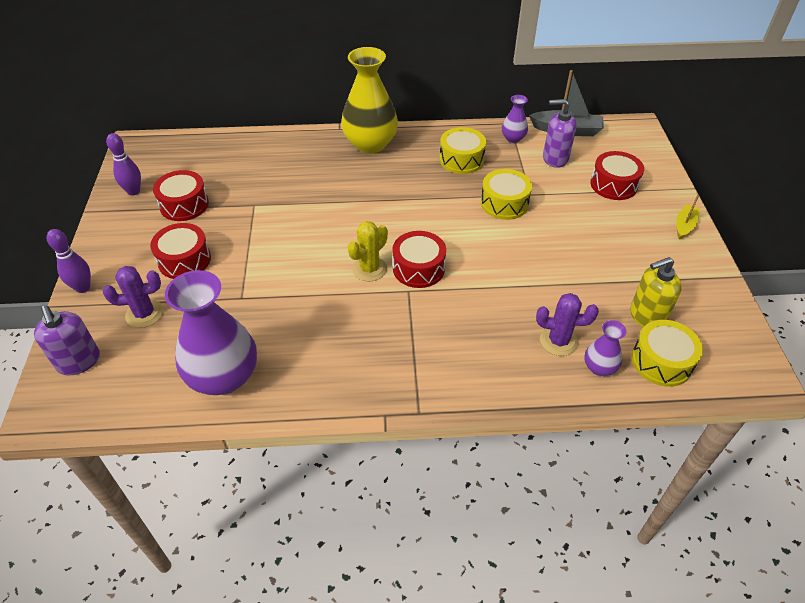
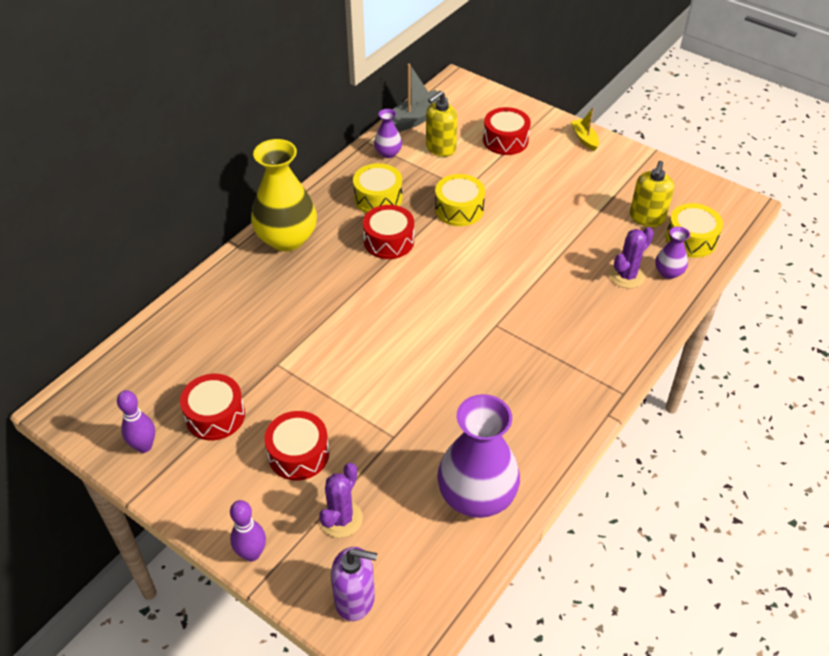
camera: 50 degrees left, 0 degrees up
(369, 269) = (447, 333): yellow cactus -> none
(418, 268) = (477, 304): red drum -> red drum (389, 241)
(555, 158) = (440, 148): purple soap dispenser -> yellow soap dispenser

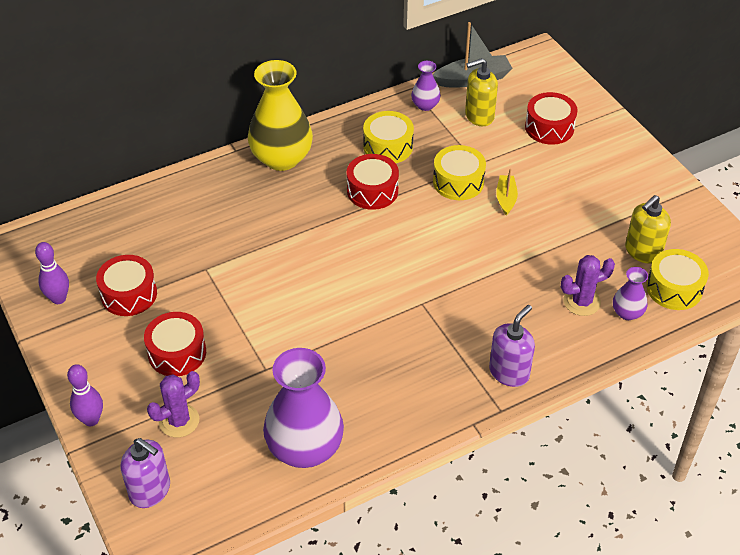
camera: 25 degrees right, 0 degrees up
(584, 138) = (632, 150): yellow boat -> yellow boat (506, 198)
(608, 358) = (509, 372): none -> purple soap dispenser

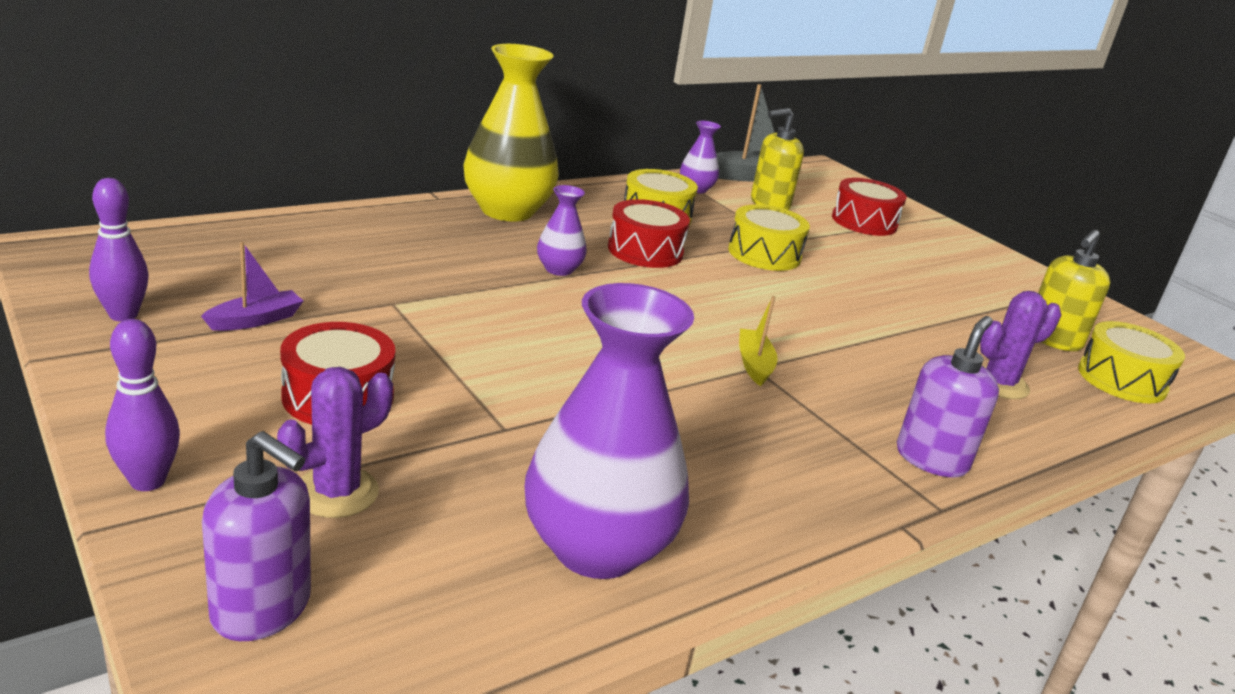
camera: 10 degrees left, 20 degrees down
(129, 294) = (255, 320): red drum -> purple boat
(506, 198) = (836, 274): yellow boat -> yellow boat (754, 364)
(627, 313) = (1073, 401): purple vase -> purple vase (559, 269)

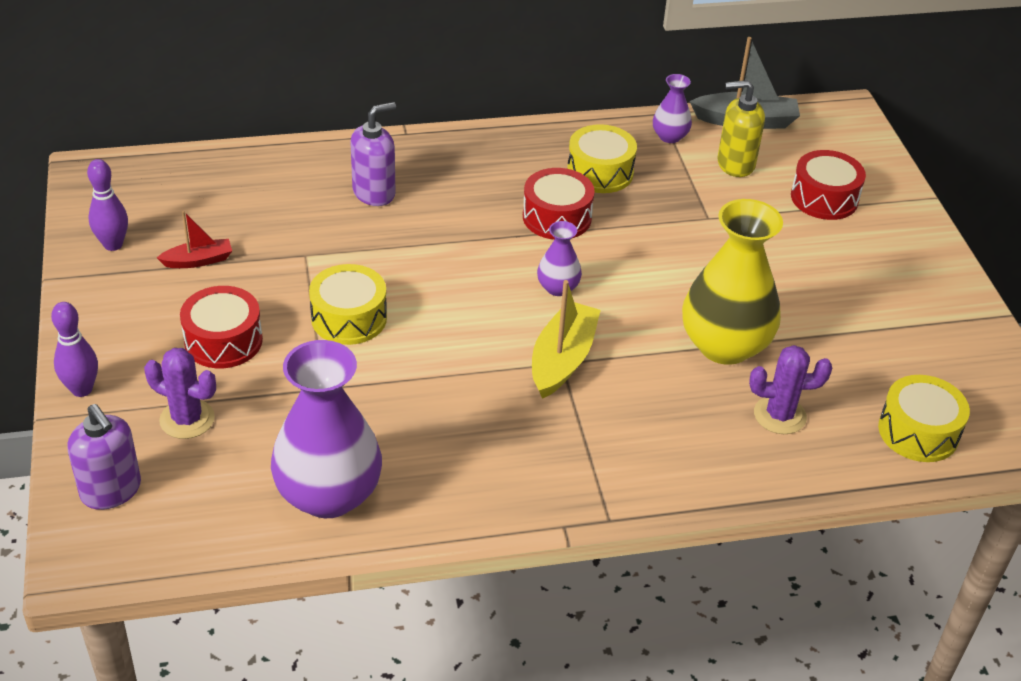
camera: 25 degrees right, 15 degrees up
(255, 320) = (198, 260): purple boat -> red boat
(336, 492) = (187, 419): purple cactus -> purple cactus turned 45 degrees clockwise
(507, 211) = (459, 155): yellow vase -> yellow vase (724, 345)
(559, 269) = (462, 232): purple vase -> purple vase (558, 288)
(754, 364) = (562, 359): yellow boat -> yellow boat, size x1.69
(764, 254) = (674, 233): yellow drum -> yellow drum (349, 318)
(931, 459) = (641, 476): purple soap dispenser -> purple soap dispenser (374, 192)
(1052, 339) = (892, 375): yellow soap dispenser -> none

